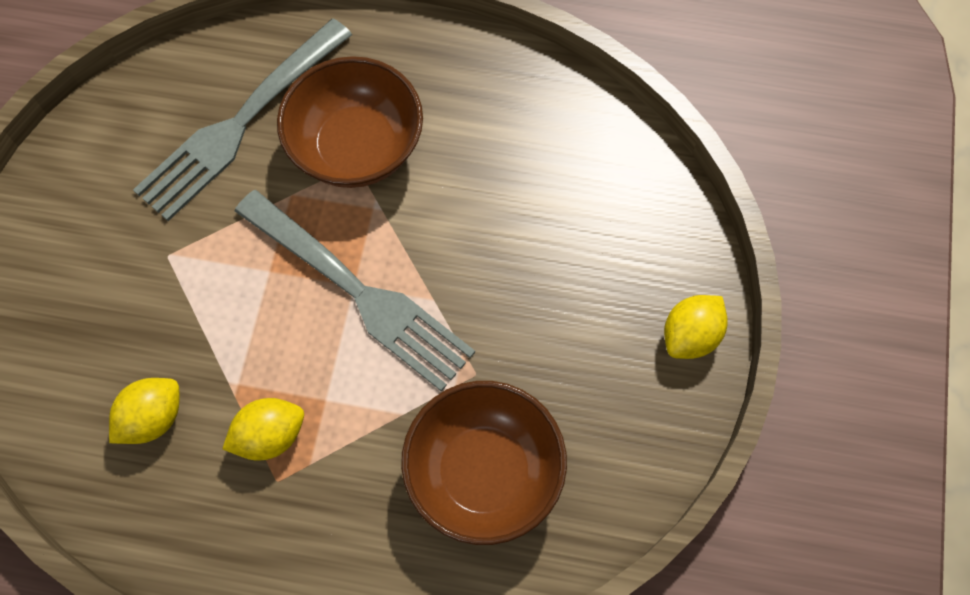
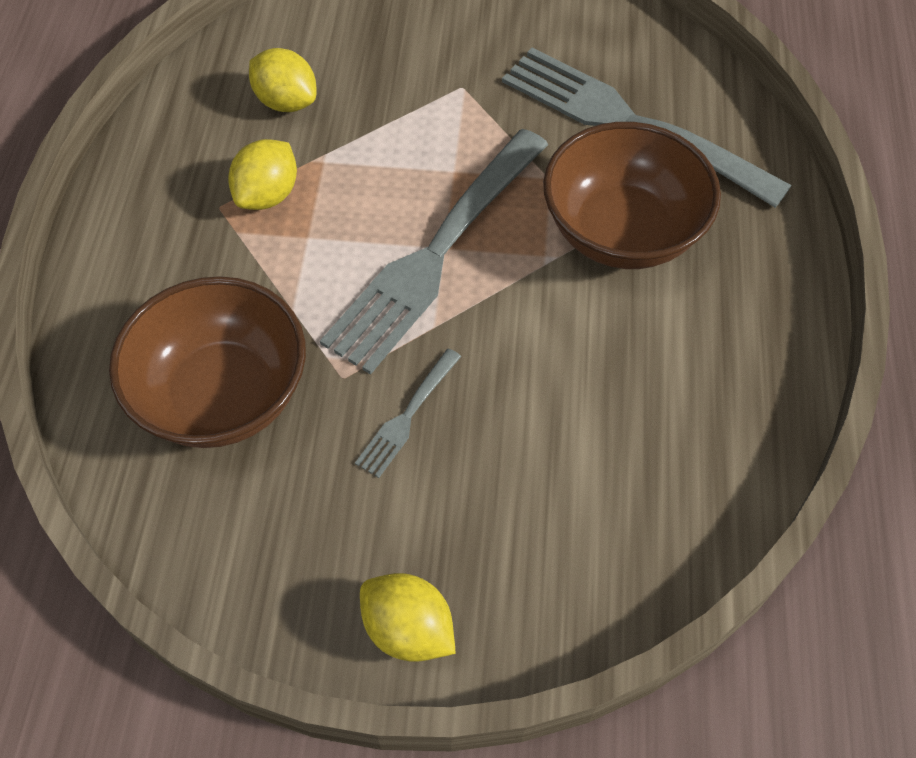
camera: 85 degrees right, 10 degrees down
(270, 435) = (268, 195): yellow lemon -> yellow lemon turned 60 degrees clockwise
(515, 325) = (408, 415): none -> grey fork

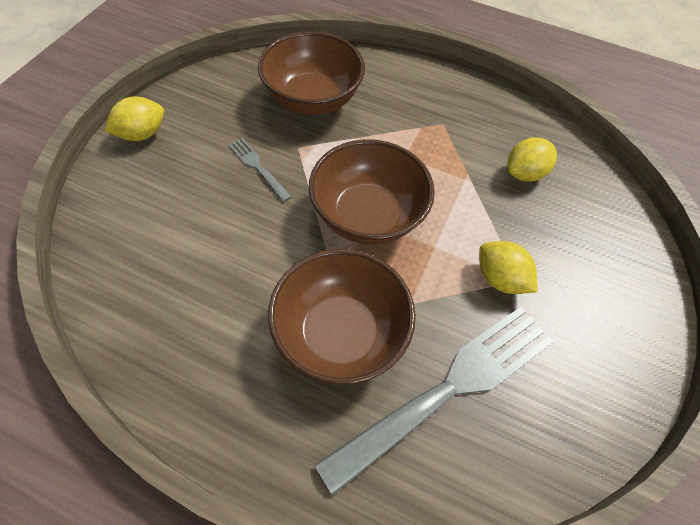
camera: 105 degrees right, 0 degrees up
(268, 195) = (444, 146): yellow lemon -> yellow lemon (500, 279)
(437, 252) = (368, 216): grey fork -> brown bowl

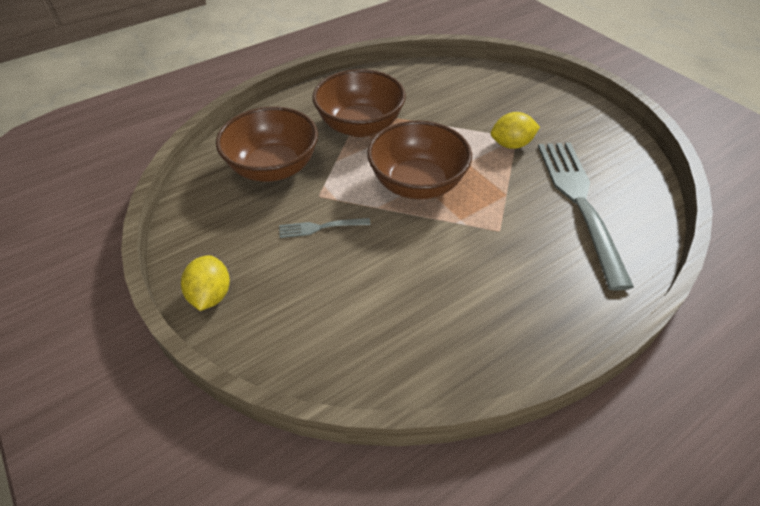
camera: 55 degrees left, 10 degrees down
(340, 333) = (511, 238): brown bowl -> brown bowl (360, 126)
(524, 173) = (435, 96): yellow lemon -> none

